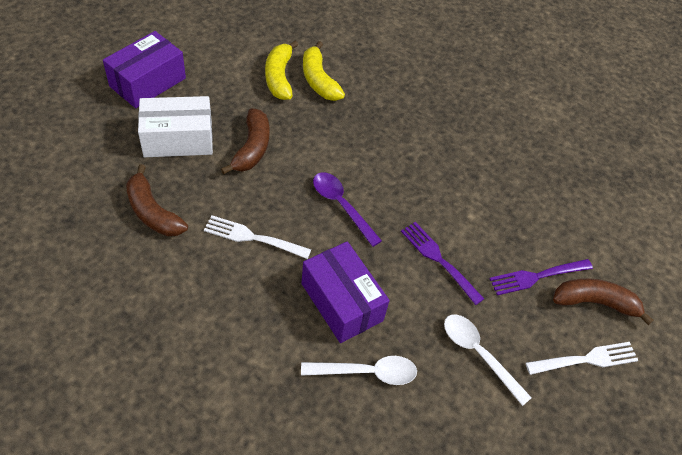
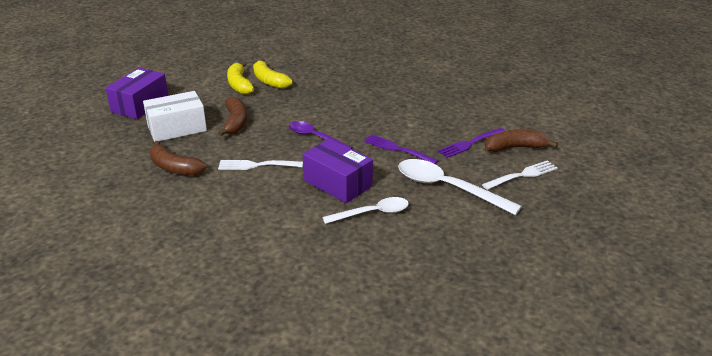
camera: 10 degrees left, 20 degrees down
(478, 354) = (447, 188): white spoon -> white spoon, size x1.56

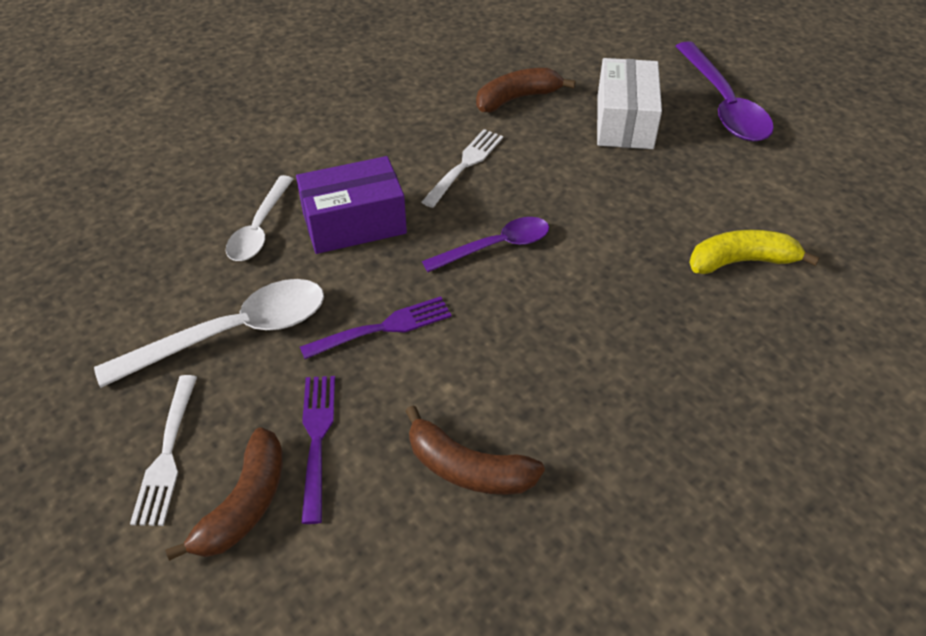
camera: 120 degrees right, 15 degrees up
(140, 105) = (723, 105): purple box -> purple spoon
(235, 122) = (605, 179): brown banana -> brown banana (467, 468)
(239, 84) = (744, 220): yellow banana -> none

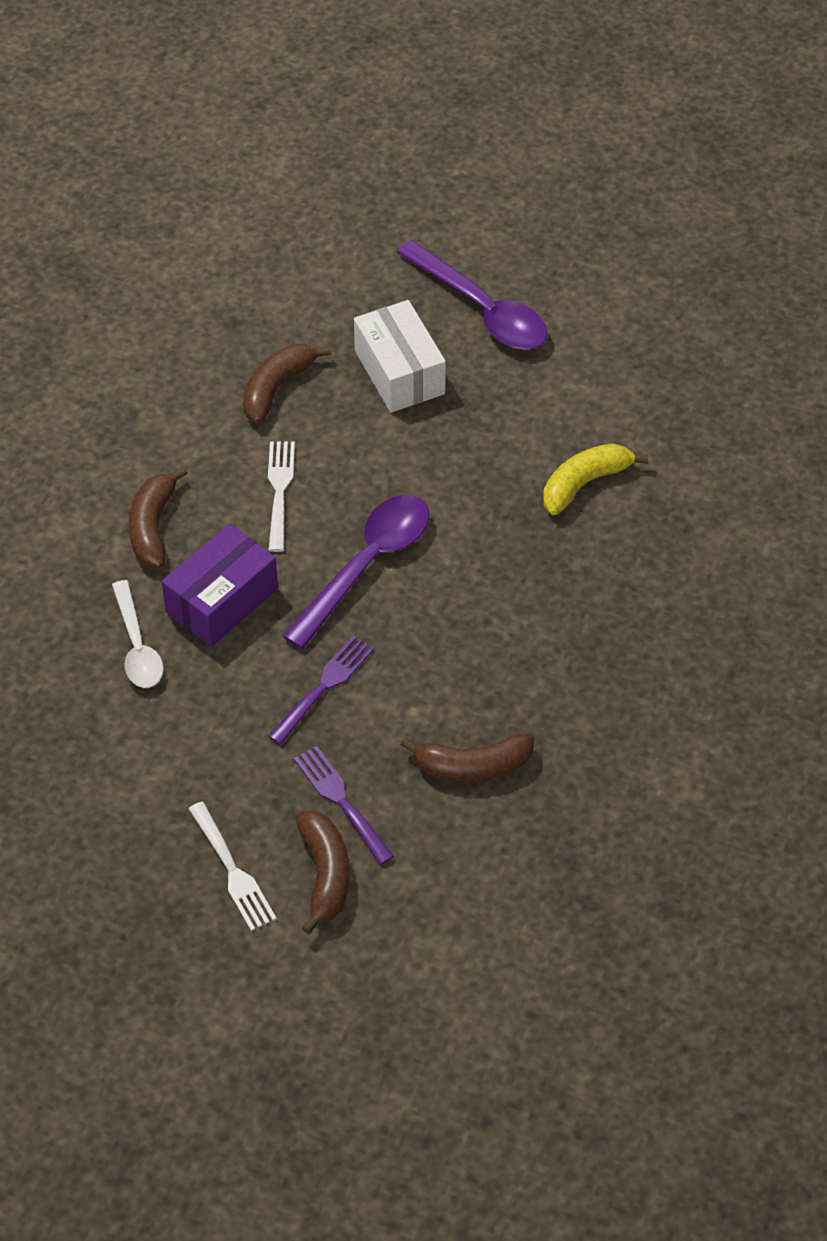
camera: 30 degrees left, 5 degrees up
(233, 333) = (200, 752): white spoon -> none
(346, 152) = (153, 527): none -> brown banana
(496, 246) = (367, 565): purple spoon -> purple spoon, size x1.56

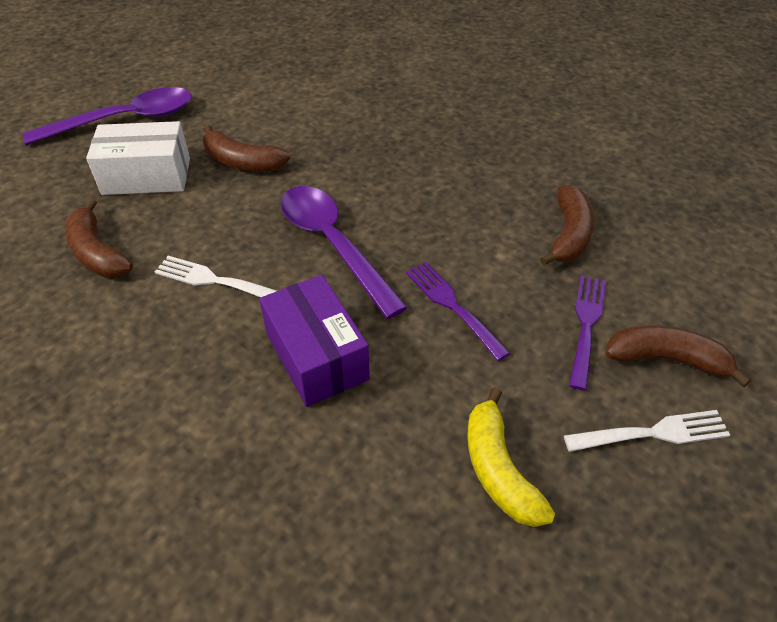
camera: 70 degrees left, 5 degrees down
(137, 646) = (338, 445): white spoon -> none
(153, 527) = (191, 390): brown banana -> brown banana (242, 162)
(342, 802) = (586, 326): purple fork -> purple fork turned 120 degrees clockwise
(584, 483) = (326, 114): yellow banana -> yellow banana (498, 469)

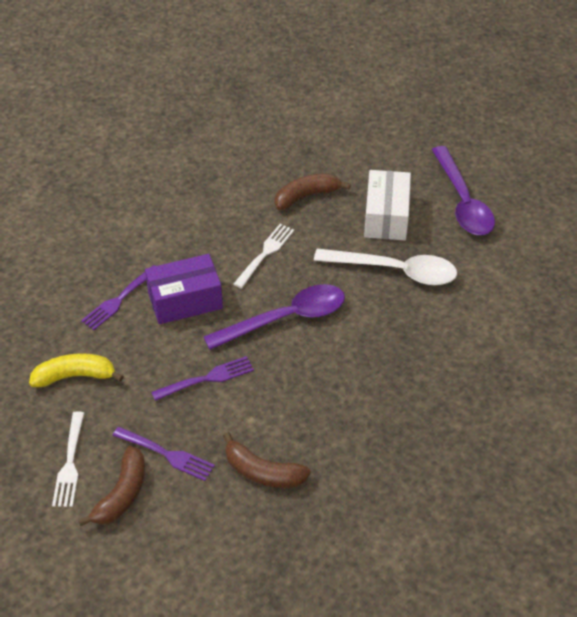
camera: 100 degrees right, 0 degrees up
(242, 162) = (395, 271): brown banana -> white spoon
(325, 445) = (120, 299): none -> purple fork

